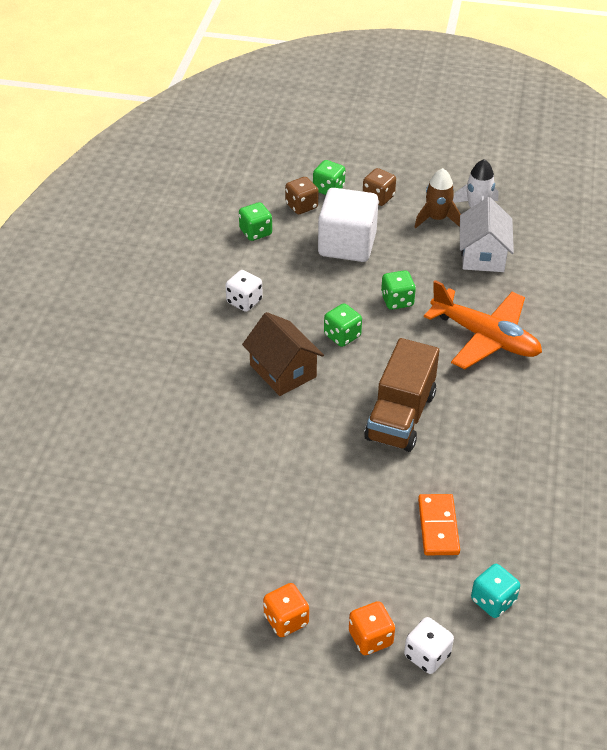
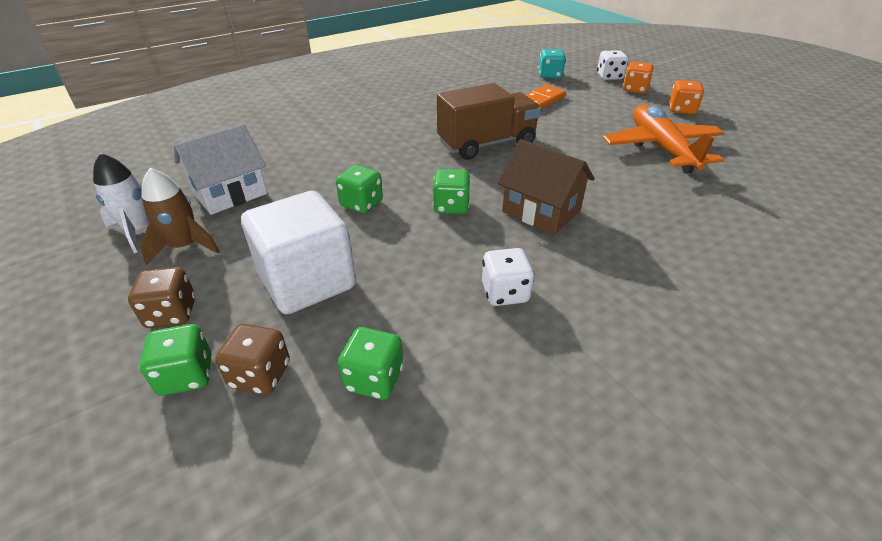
camera: 135 degrees left, 5 degrees down
(283, 371) = (541, 211): brown house -> brown house turned 60 degrees counterclockwise
(485, 337) = (350, 149): orange plane -> orange plane (661, 148)

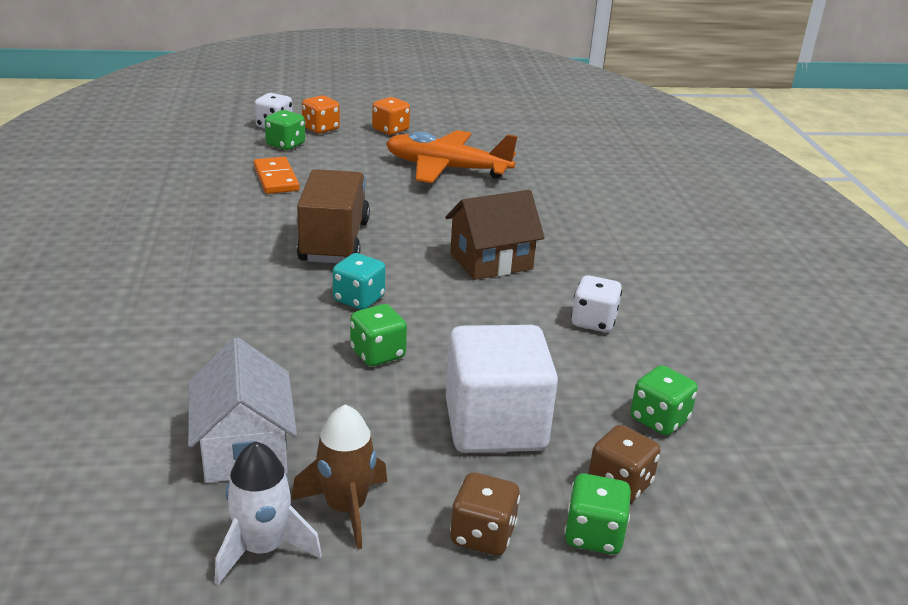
camera: 65 degrees left, 10 degrees down
(451, 207) = (438, 303): green dice -> green dice (285, 145)
(550, 75) = (221, 150): turquoise dice -> turquoise dice (359, 299)

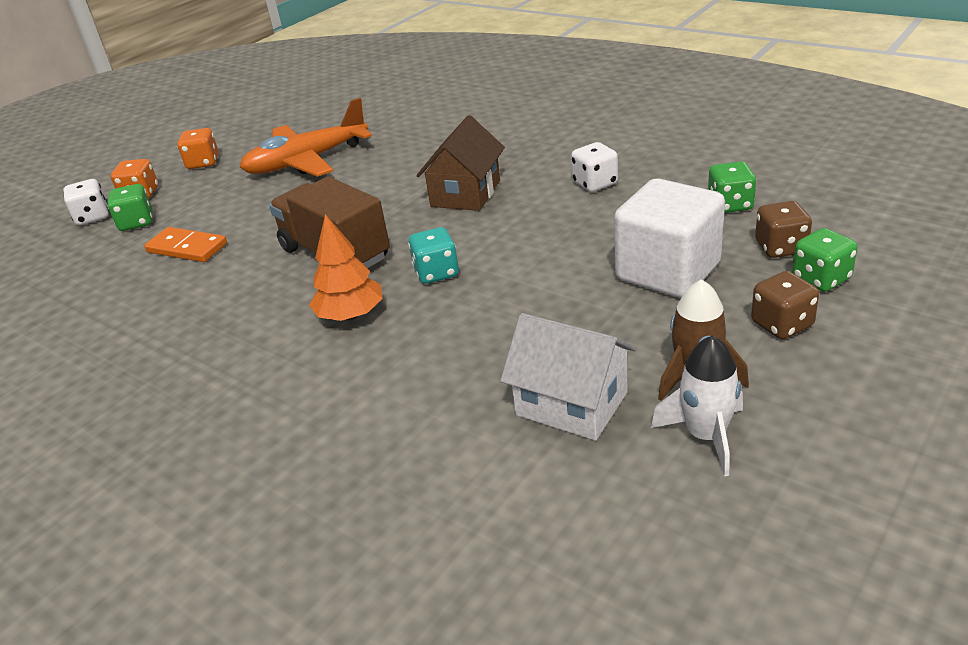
camera: 40 degrees left, 5 degrees up
(262, 286) = (351, 315): none -> orange tree
(378, 354) = (522, 291): green dice -> none

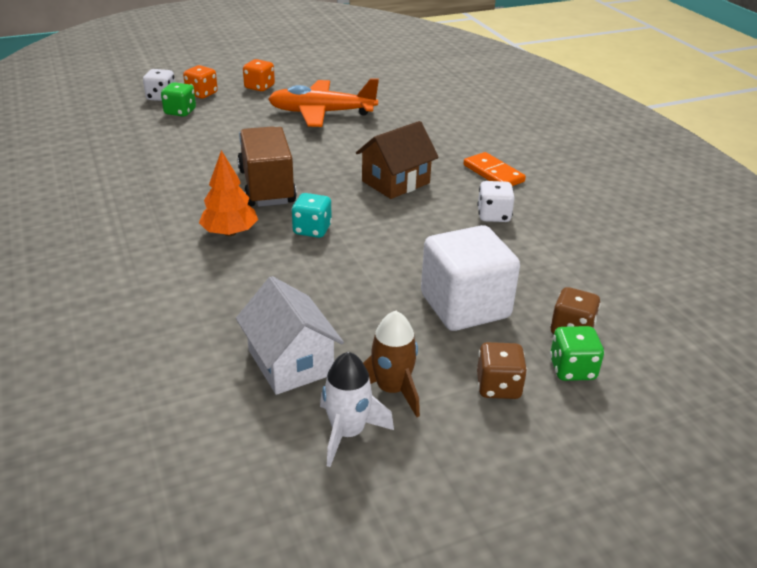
camera: 25 degrees right, 0 degrees up
(187, 248) = (189, 142): orange domino -> orange domino (493, 173)
(730, 205) = (574, 279): green dice -> none

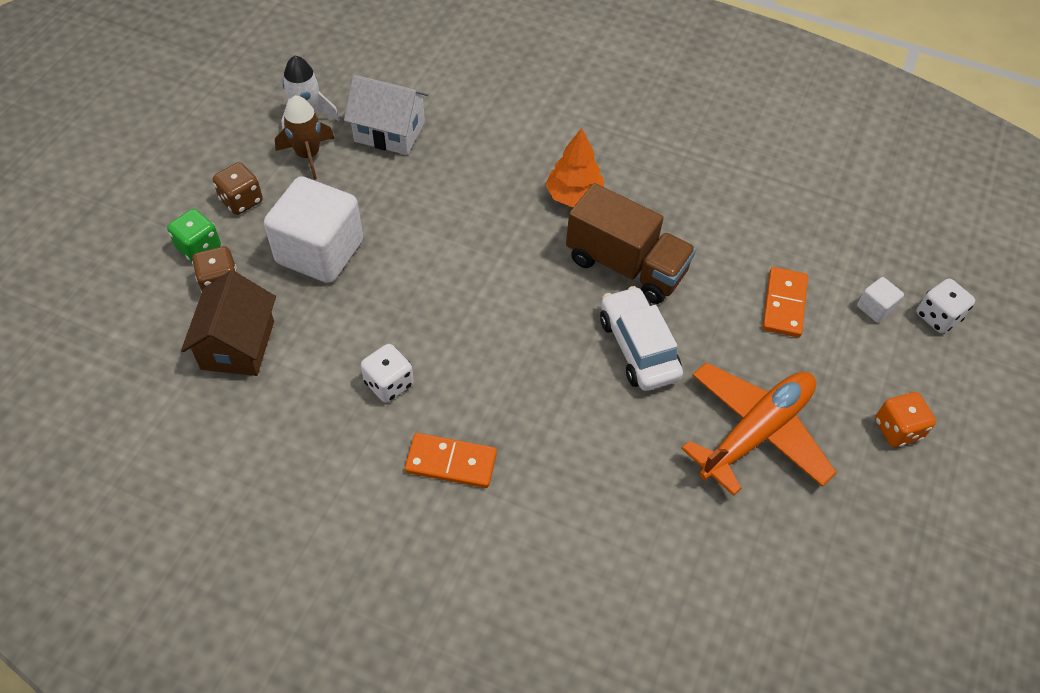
camera: 135 degrees right, 20 degrees up
(180, 112) = (875, 308): green dice -> white cube
(202, 94) = (919, 358): orange dice -> none
(218, 133) = (784, 304): none -> orange domino
(312, 230) = (520, 245): turquoise dice -> none
(324, 158) = (638, 348): none -> white car
(395, 182) = (528, 364): brown house -> brown house (238, 345)

